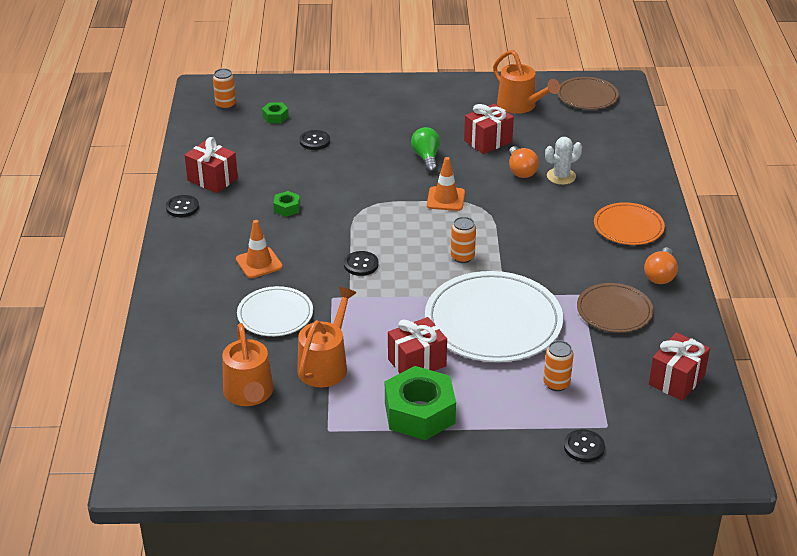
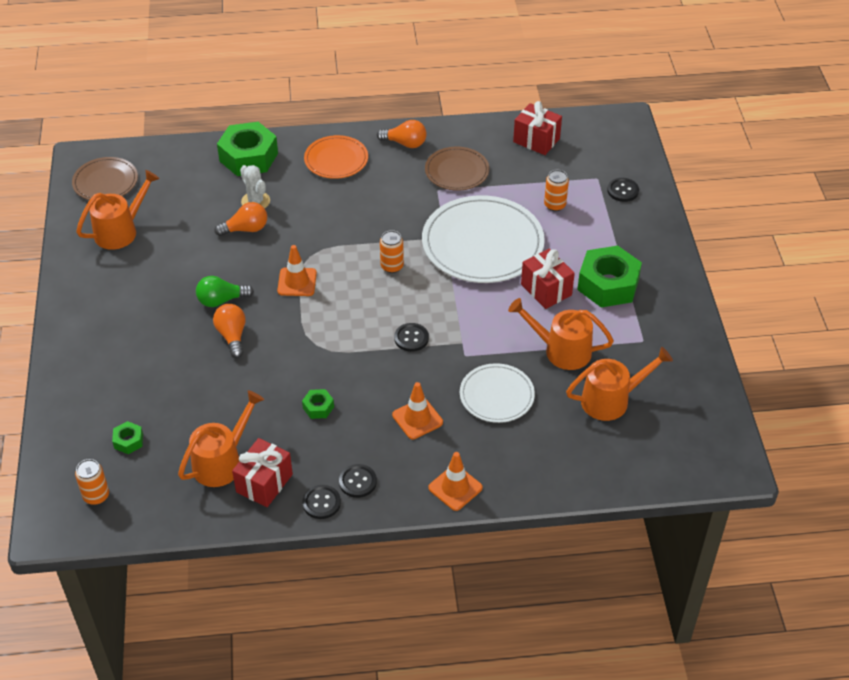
camera: 95 degrees left, 10 degrees up
(173, 280) = (455, 488): none -> orange traffic cone
(241, 159) = (222, 461): none -> orange watering can
(315, 141) = (185, 397): black button -> black button (357, 482)
(381, 164) = (232, 336): none -> orange light bulb
(488, 141) = (190, 254): red gift -> none
(628, 172) = (249, 157): none -> green nut

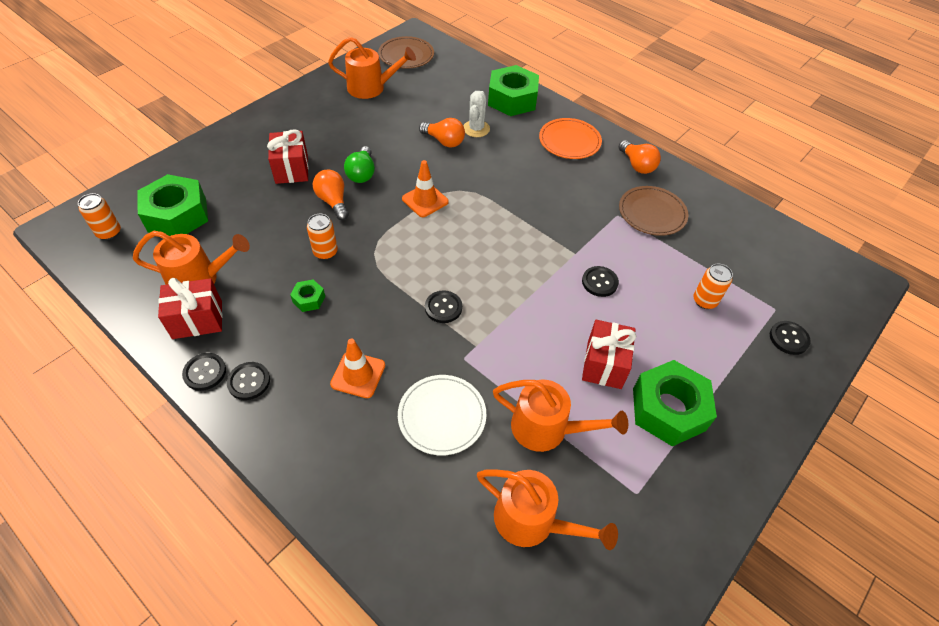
camera: 45 degrees right, 5 degrees up
(128, 441) = (177, 215): green nut -> green nut, size x2.22
(221, 300) = (362, 173): green light bulb -> green light bulb turned 120 degrees counterclockwise
(232, 336) = (333, 201): orange light bulb -> orange light bulb turned 60 degrees counterclockwise
(392, 266) = (505, 243): orange can -> orange can (325, 252)
(455, 488) = (301, 462): orange traffic cone -> none
(482, 243) = (599, 282): white plate -> black button
(536, 140) = (754, 238): red gift -> red gift (291, 169)
(561, 350) = (547, 429): orange watering can -> orange watering can turned 135 degrees clockwise

